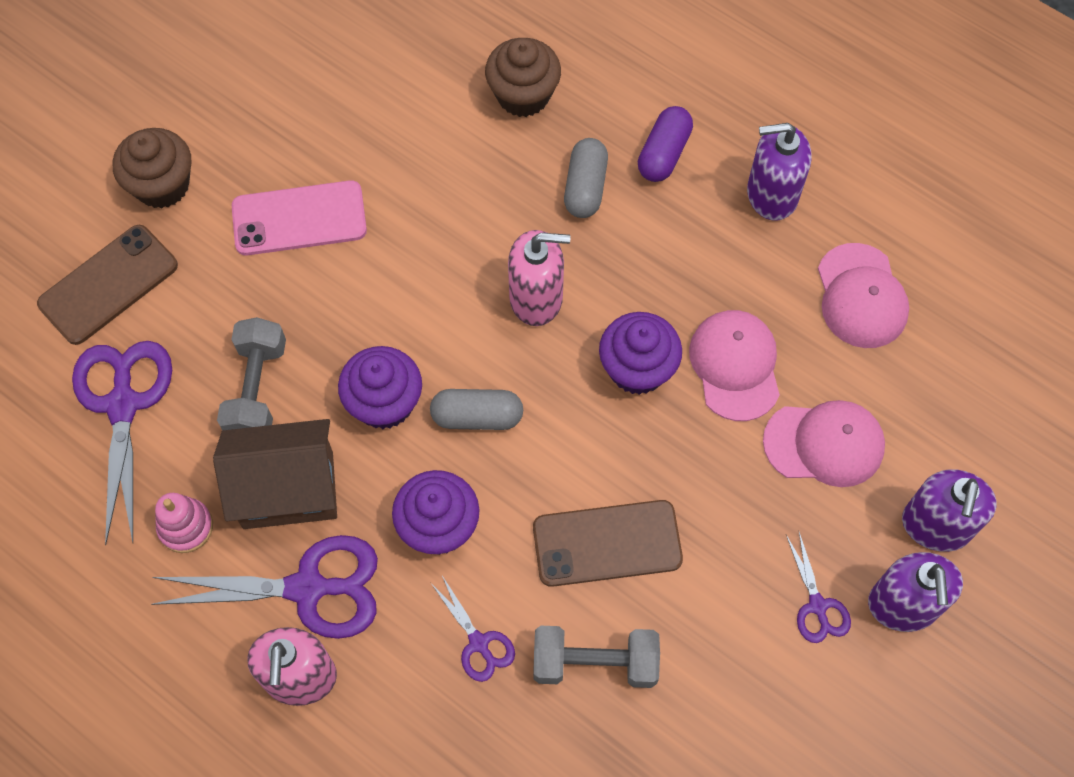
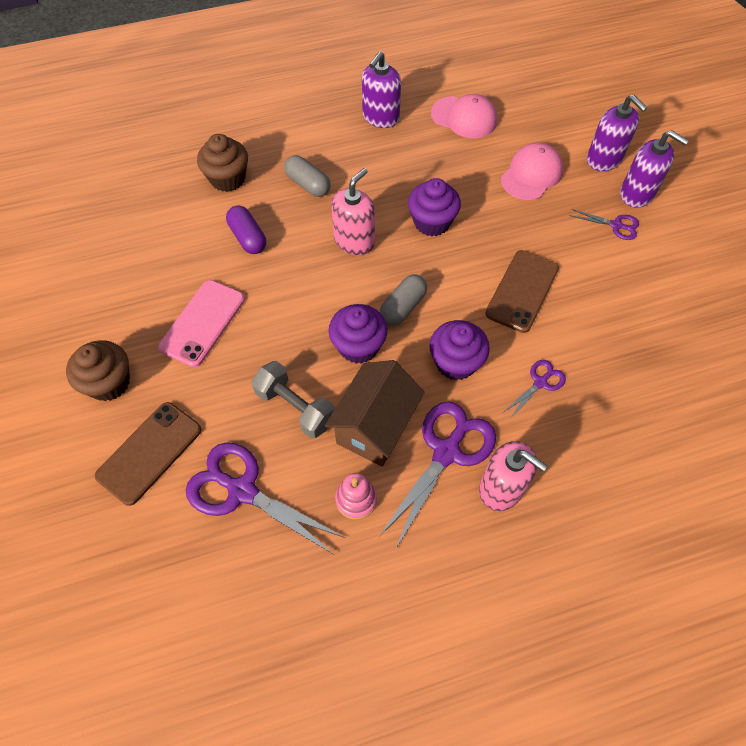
camera: 55 degrees left, 5 degrees down
(108, 284) = (149, 452): brown phone -> brown phone turned 45 degrees clockwise
(479, 643) = (540, 382): purple scissors -> purple scissors turned 45 degrees counterclockwise
(594, 663) = (587, 335): grey dumbbell -> none
(664, 153) = (319, 143): purple capsule -> purple capsule (248, 237)
(735, 366) = (462, 183): pink cap -> none

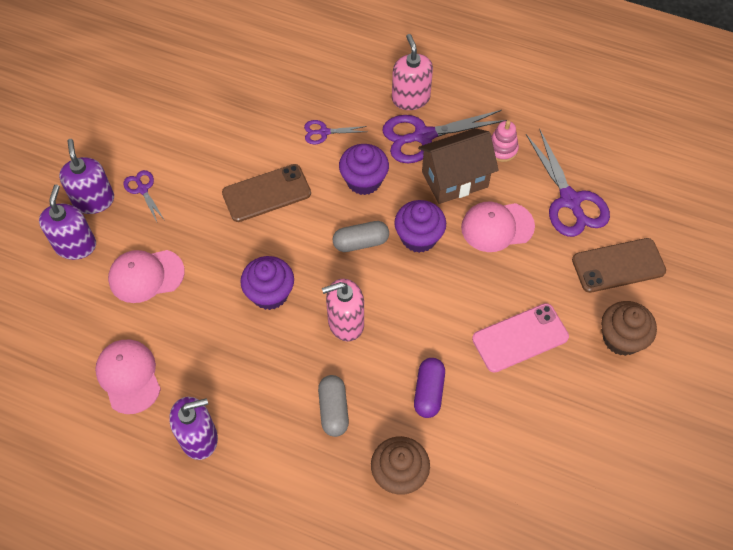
camera: 140 degrees left, 0 degrees up
(295, 407) = (497, 227): grey dumbbell -> pink cap

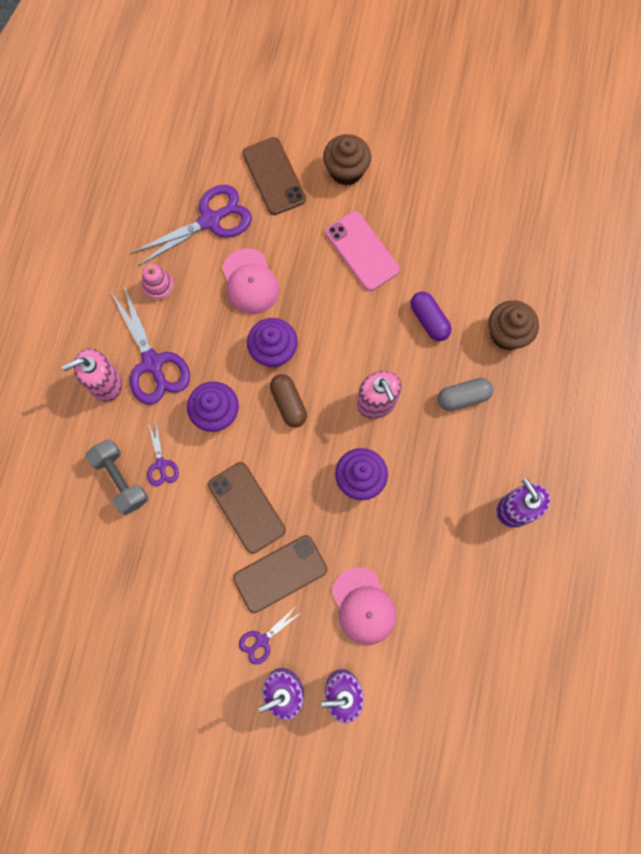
camera: 100 degrees left, 15 degrees up
(128, 376) = (472, 591): pink cap -> none
(197, 211) = (280, 573): none -> brown phone
(317, 101) = (121, 479): none -> grey dumbbell
(361, 242) = (288, 403): grey capsule -> brown capsule
(428, 392) = (429, 320): purple capsule -> purple capsule turned 60 degrees clockwise
(455, 179) = (201, 326): brown house -> none

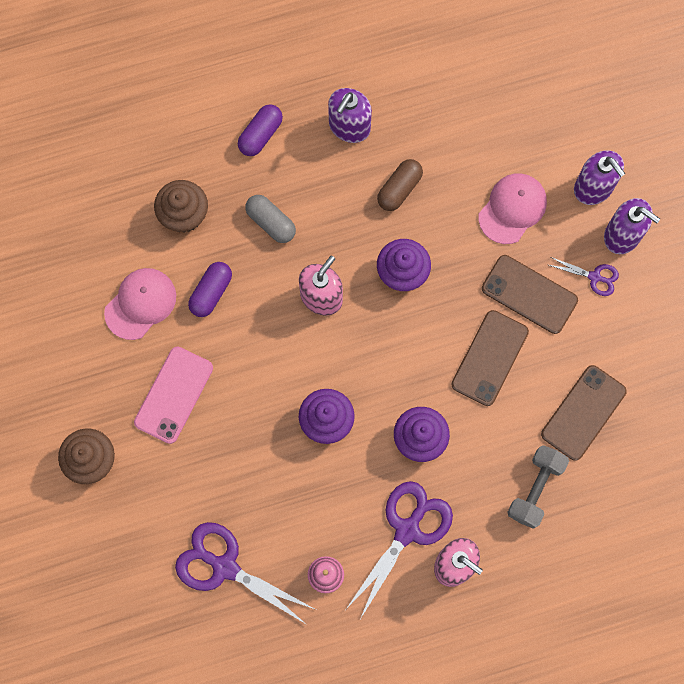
camera: 120 degrees left, 0 degrees up
(161, 464) = (498, 460): purple scissors -> none
(250, 282) = (268, 486): pink cap -> pink cap (140, 304)
(274, 176) = (138, 531): brown phone -> brown phone (583, 412)
(288, 403) = (370, 377): brown capsule -> brown capsule (399, 189)
(546, 431) = (260, 135): none -> purple capsule

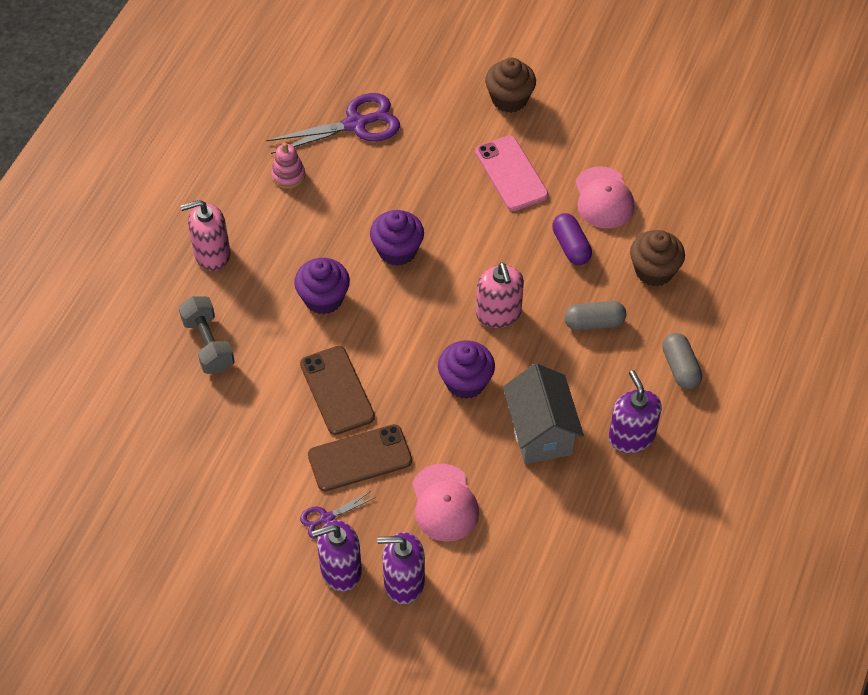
camera: 130 degrees right, 20 degrees down
(260, 135) = (680, 368): purple capsule -> grey capsule
(399, 189) = (540, 432): brown capsule -> grey house
(407, 530) = (266, 243): purple scissors -> none
(583, 412) = (229, 421): brown phone -> none

